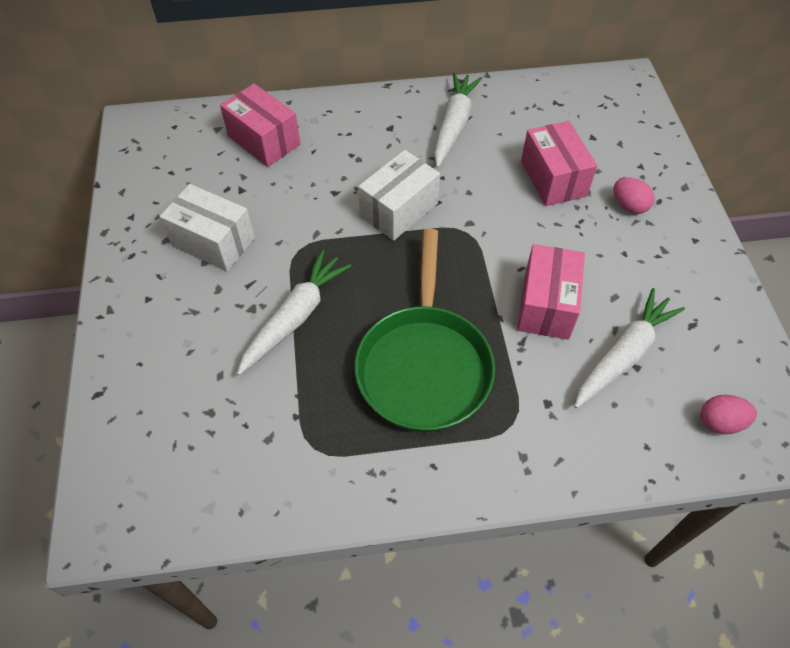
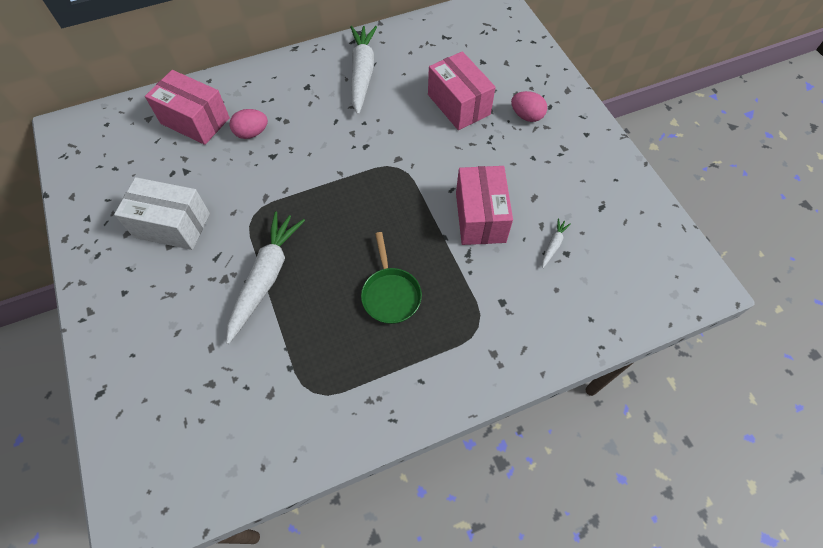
camera: 15 degrees left, 5 degrees up
(399, 210) = (334, 160): white box -> none
(424, 365) = (390, 294): green pan -> green pan, size x0.50
(623, 354) = (553, 245): white carrot -> white carrot, size x0.43
(720, 422) = (642, 284): pink egg -> pink egg (252, 133)

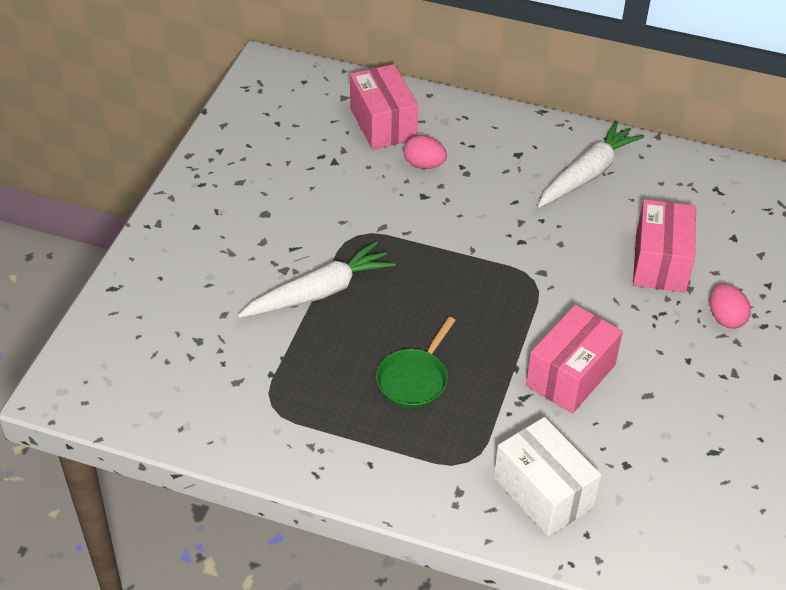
camera: 40 degrees right, 15 degrees down
(172, 225) = (282, 199): white box -> white box (543, 492)
(553, 245) = (620, 448): white carrot -> none

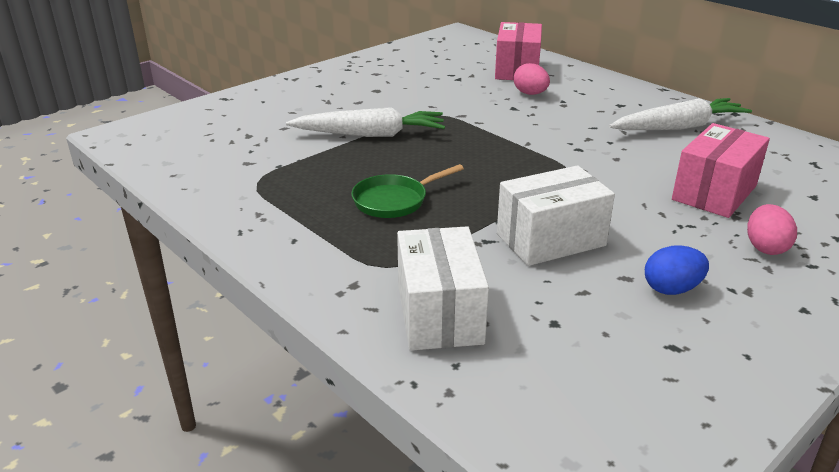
camera: 30 degrees right, 15 degrees down
(570, 375) = (550, 239): pink box -> white box
(684, 394) = (671, 289): none -> blue egg

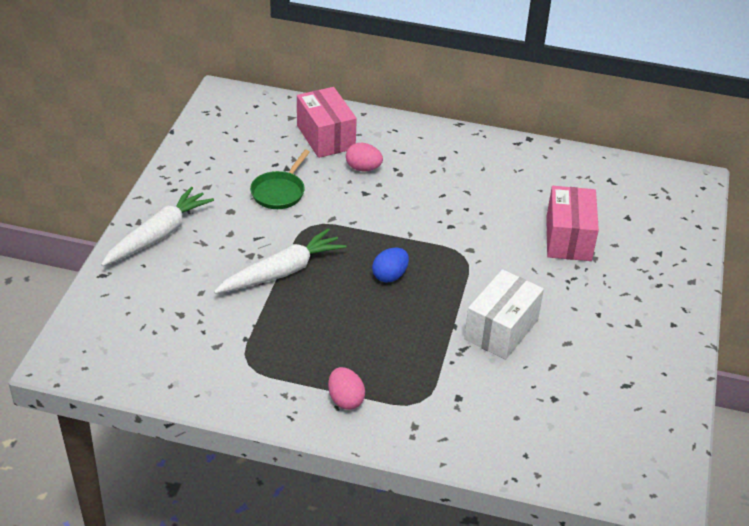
camera: 35 degrees left, 10 degrees up
(394, 200) = (369, 338): green pan -> green pan (279, 192)
(439, 314) = (486, 423): white box -> none
(671, 289) = (598, 340): blue egg -> blue egg (390, 276)
(678, 127) = (501, 171): white carrot -> white carrot (158, 235)
(765, 247) = (626, 280): pink egg -> pink egg (345, 400)

